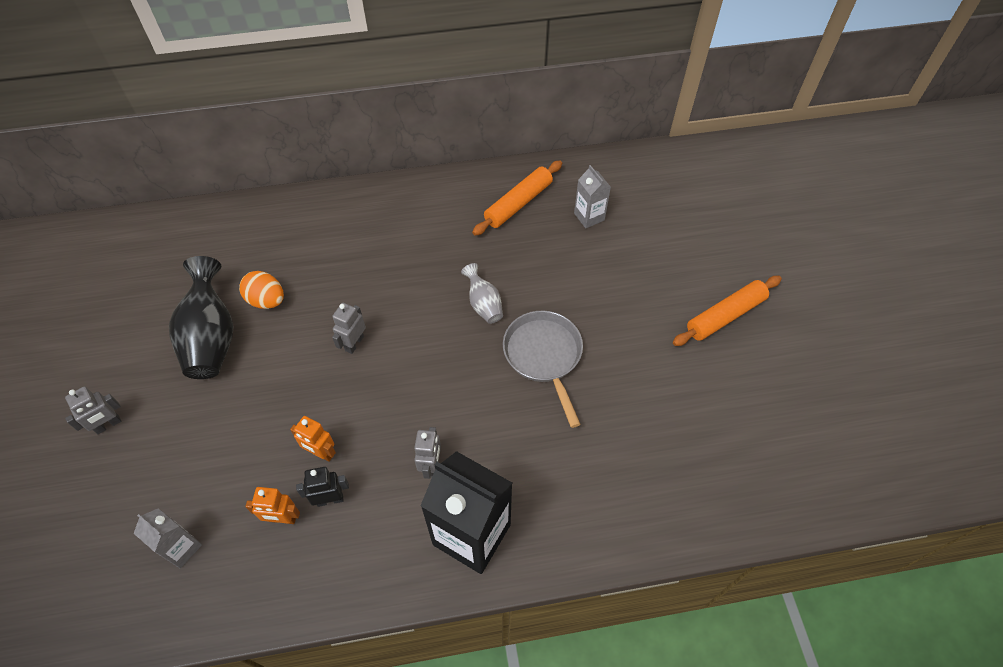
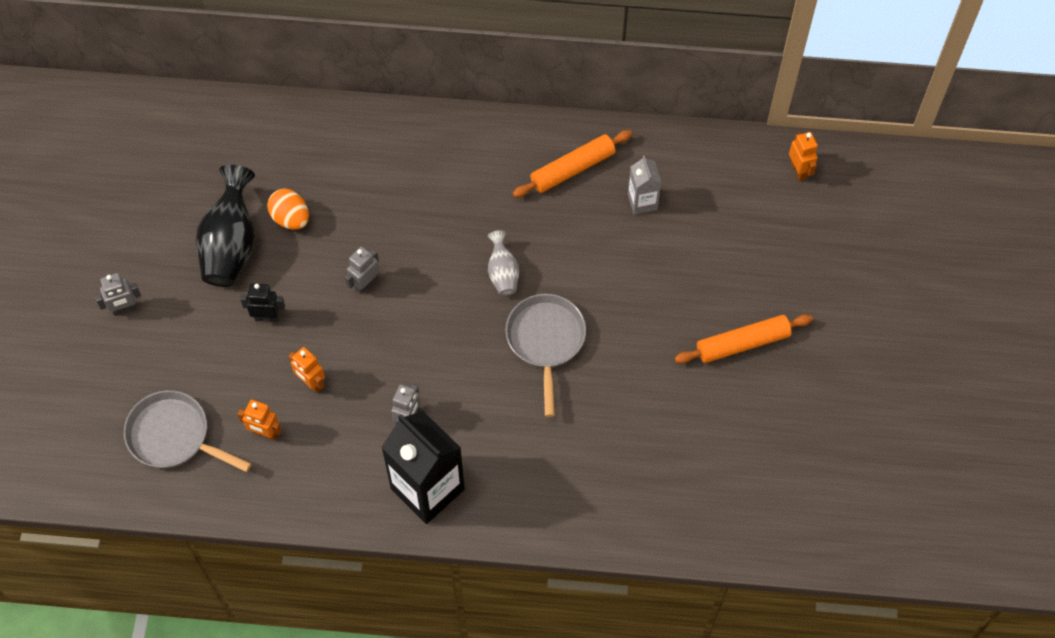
camera: 15 degrees right, 5 degrees up
(181, 548) = (174, 436): grey carton -> grey pan
(330, 499) = (310, 427): black robot -> black robot (267, 317)
(711, 165) = (799, 170): none -> orange robot

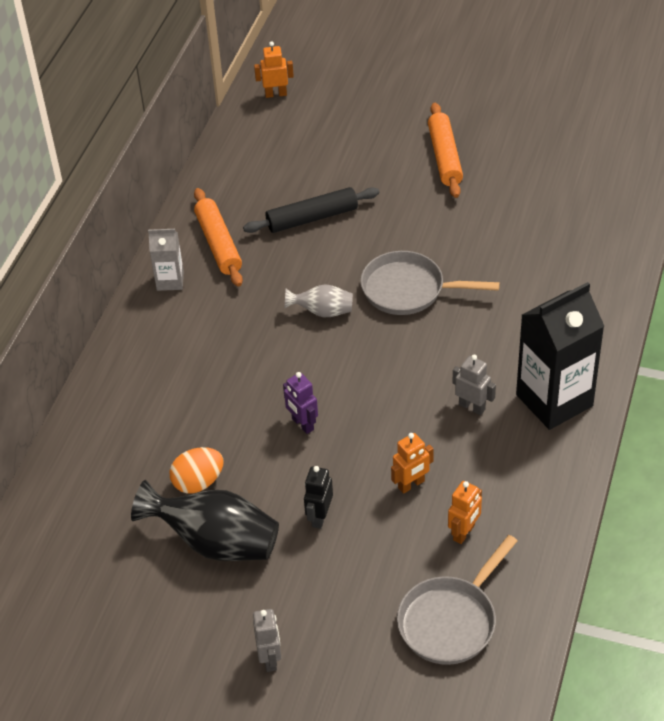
camera: 75 degrees left, 15 degrees down
(365, 284) = (302, 424): grey robot -> purple robot
(625, 240) = (312, 218): none -> black rolling pin
(642, 202) = (273, 200): grey carton -> grey carton (170, 281)

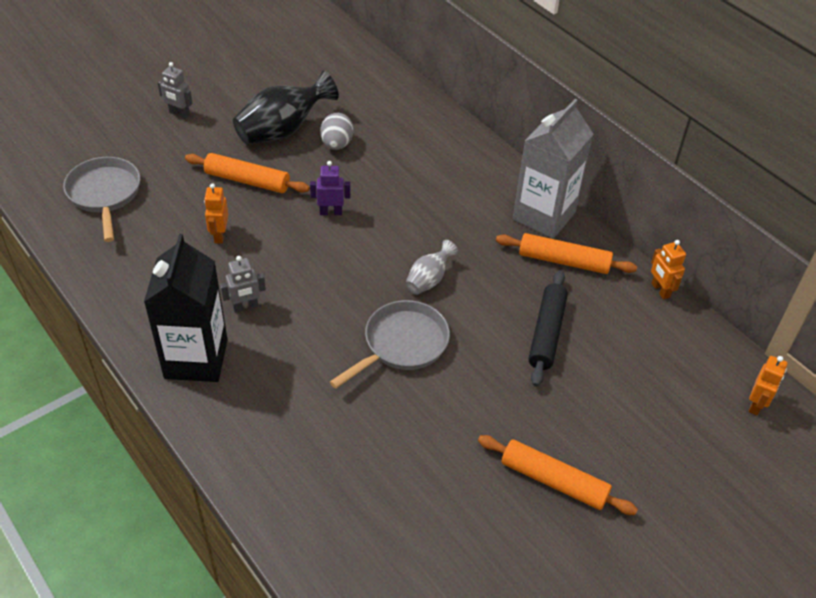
camera: 120 degrees right, 0 degrees up
(170, 281) = (544, 216): grey carton -> grey carton, size x1.97
(198, 482) = (337, 144): orange egg -> grey egg
(319, 517) = (247, 181): black robot -> orange rolling pin
(464, 533) = (153, 237): orange robot -> orange robot (660, 290)

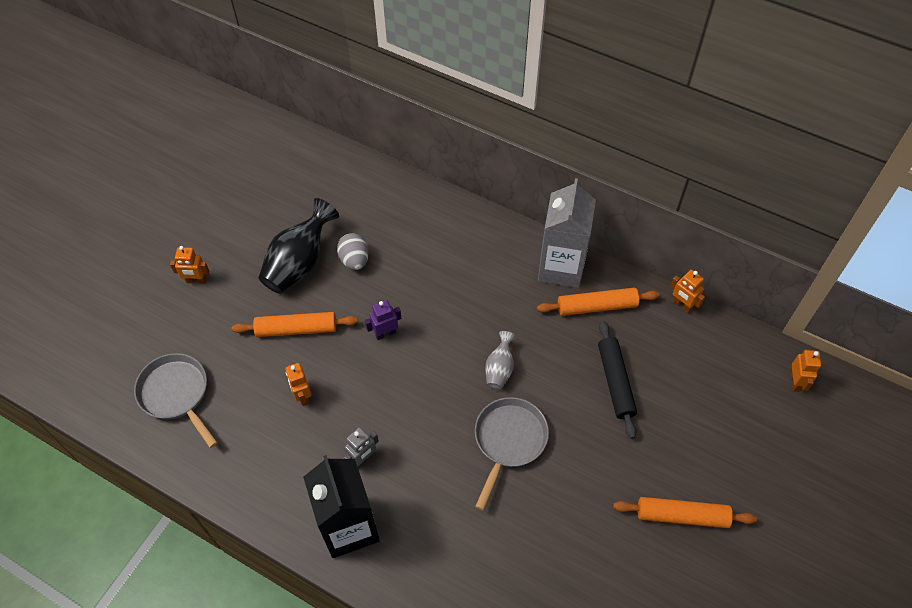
camera: 20 degrees left, 10 degrees up
(179, 114) = (196, 281): grey robot -> orange robot

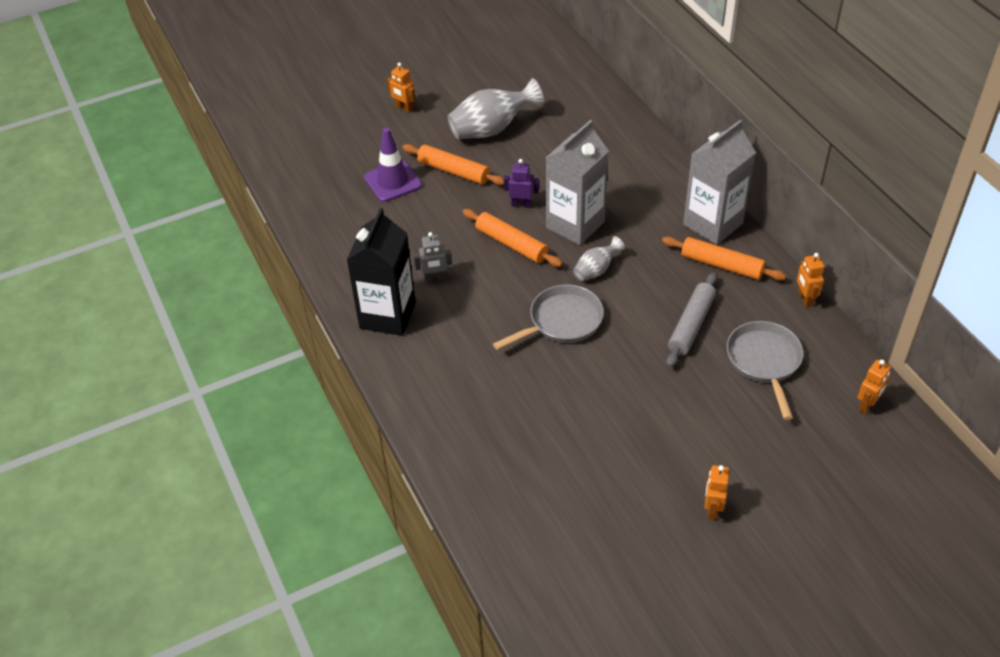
camera: 35 degrees right, 10 degrees down
(176, 394) = (331, 173): grey pan -> grey pan (764, 362)
(245, 371) = (393, 181): none -> purple traffic cone
(299, 263) = (491, 129): black vase -> grey vase
(302, 396) = (422, 216): orange robot -> orange robot (712, 509)
(354, 260) = (537, 145): grey egg -> none
(448, 330) = (575, 224): none -> grey carton
(615, 382) = (691, 325): black rolling pin -> grey rolling pin
(682, 516) = (668, 445): orange rolling pin -> orange rolling pin (511, 244)

